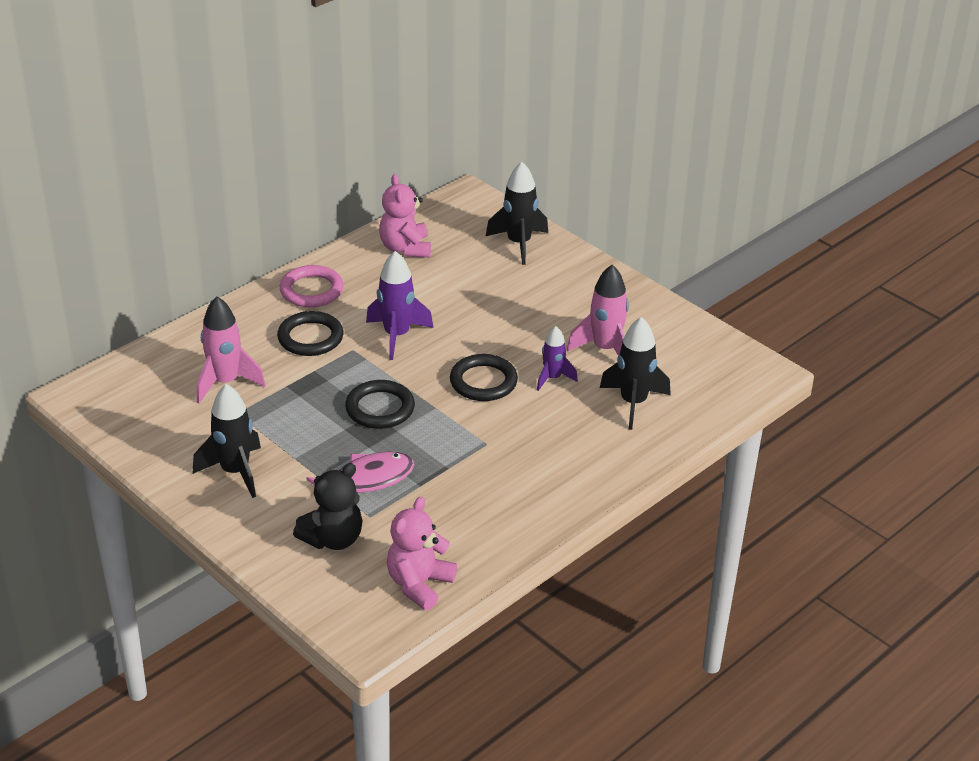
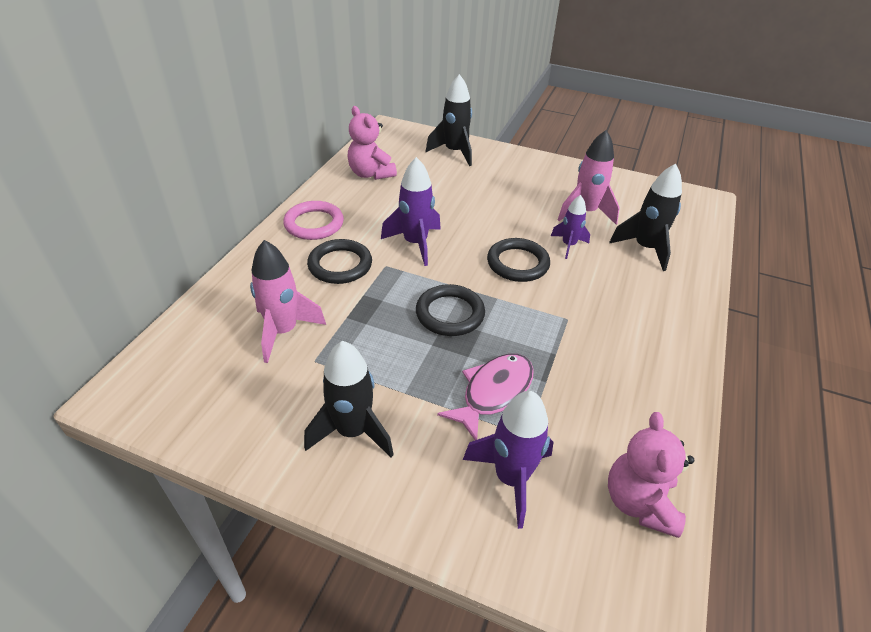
camera: 25 degrees left, 5 degrees up
(333, 539) = (511, 478): black teddy bear -> purple rocket

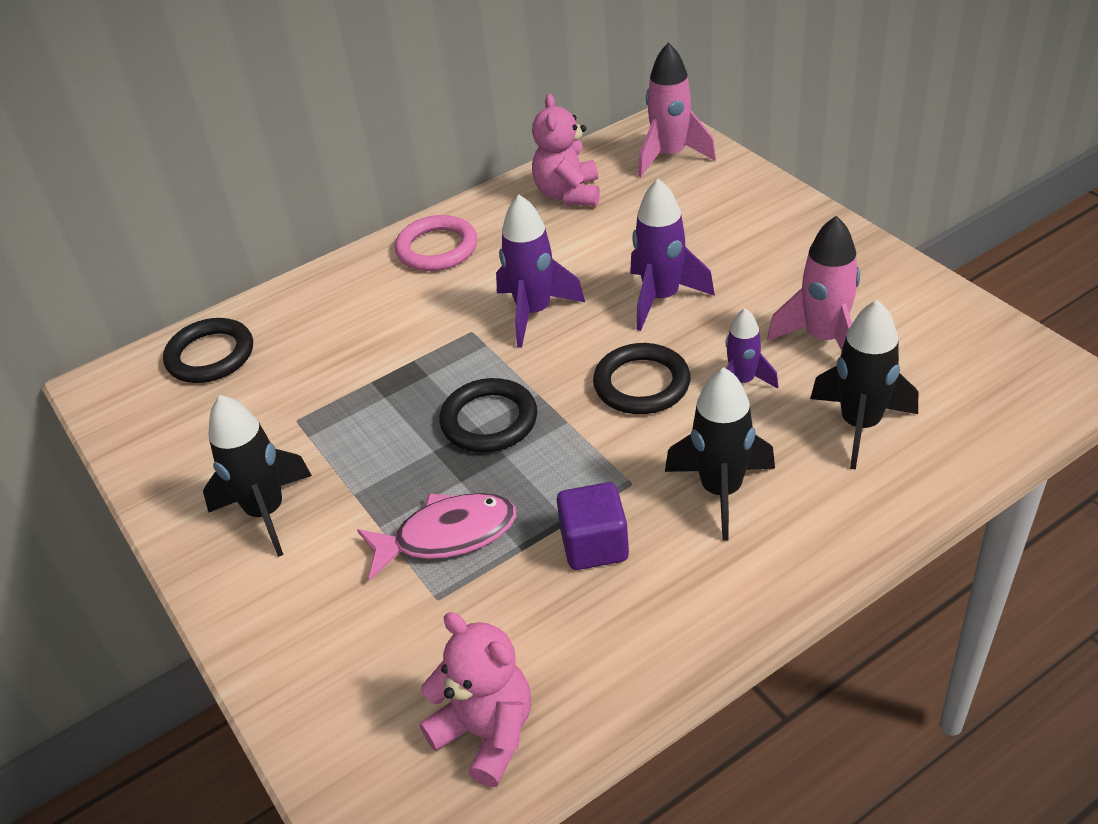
camera: 40 degrees right, 0 degrees up
(283, 331) = (293, 374): pink rocket -> pink rocket (670, 156)
(340, 265) = (420, 313): black ring -> black ring (210, 355)
(454, 152) = (717, 188): black rocket -> black rocket (721, 491)
(511, 478) = (374, 636): purple rocket -> purple rocket (661, 298)
(583, 361) = (594, 545): none -> purple cube
(639, 502) = (486, 733): pink teddy bear -> pink teddy bear turned 90 degrees clockwise

